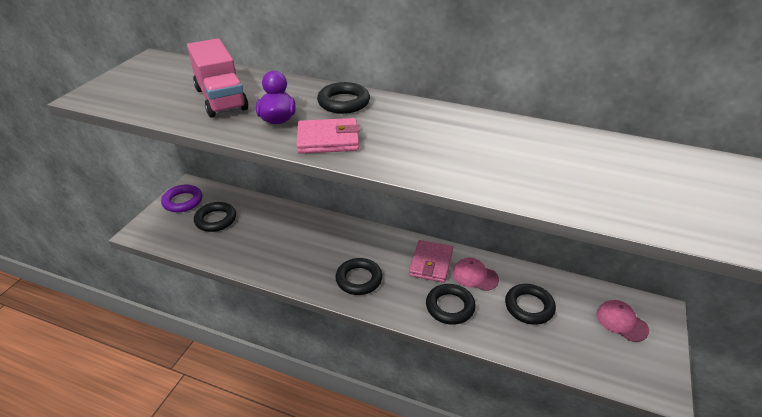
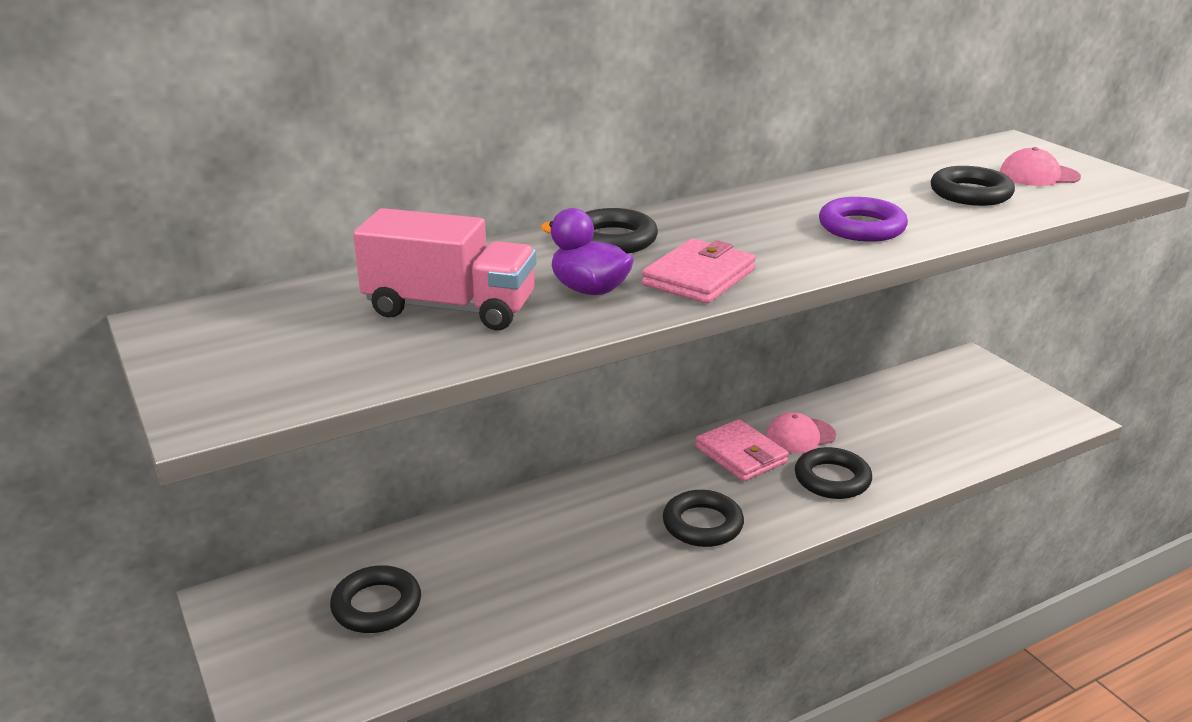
camera: 50 degrees left, 10 degrees down
(183, 201) = (262, 625): purple ring -> purple ring (861, 227)
(529, 307) = (888, 428): black ring -> black ring (970, 193)
(621, 322) = (965, 388): pink cap -> pink cap (1039, 175)

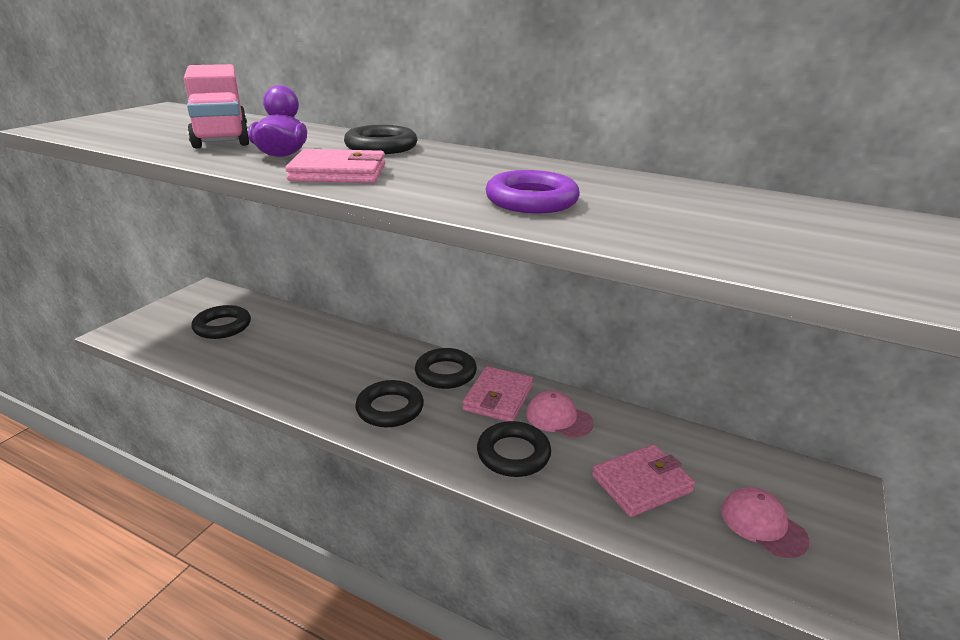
camera: 55 degrees right, 0 degrees up
(913, 435) = (641, 483): none -> pink wallet
(970, 193) = (721, 227): black ring -> black ring (445, 373)
(1039, 175) = (868, 251): pink cap -> pink cap (763, 525)

